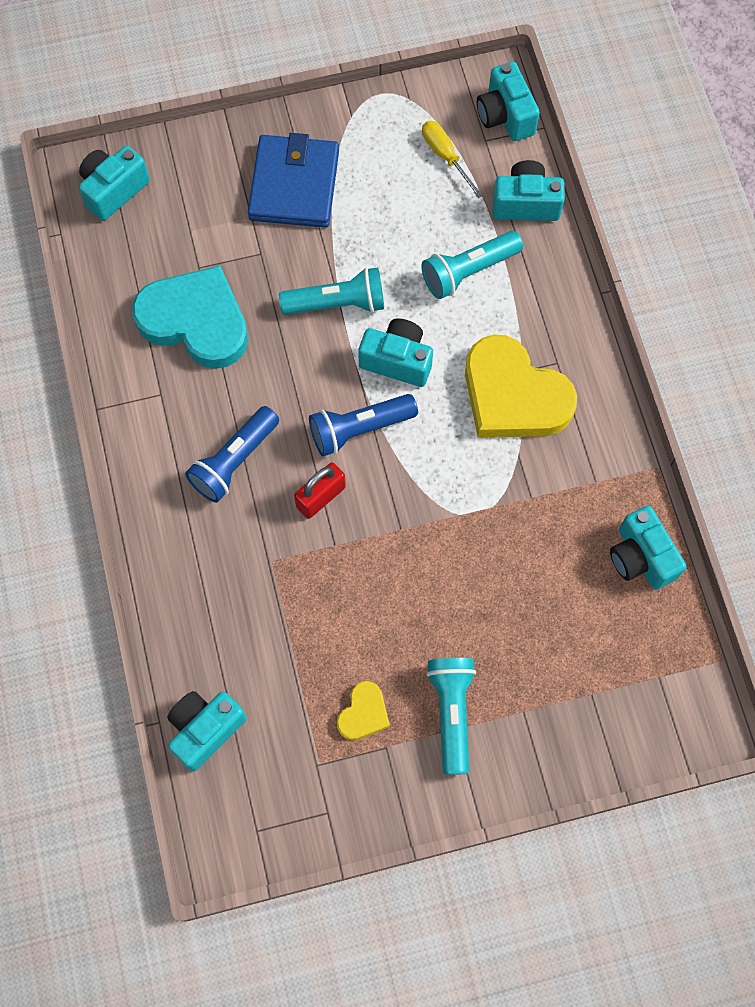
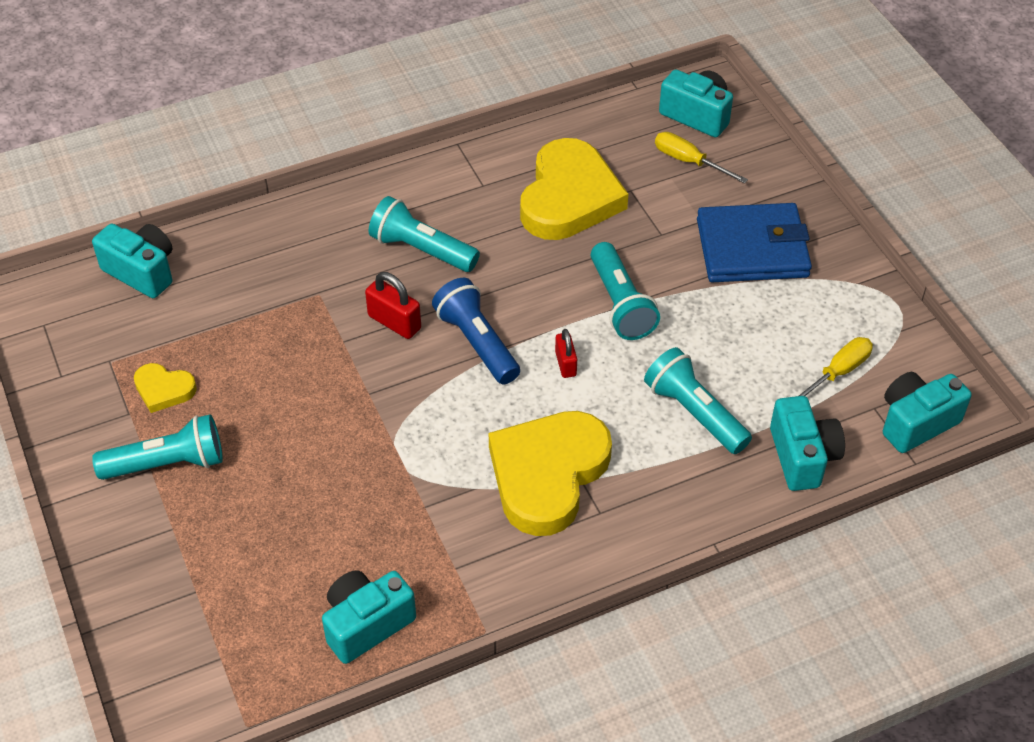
camera: 80 degrees right, 20 degrees down
(174, 211) = (689, 161): none -> yellow screwdriver
(195, 321) = (569, 197): turquoise heart -> yellow heart
(234, 461) = (421, 250): blue flashlight -> turquoise flashlight
(397, 360) = (565, 364): turquoise camera -> red padlock

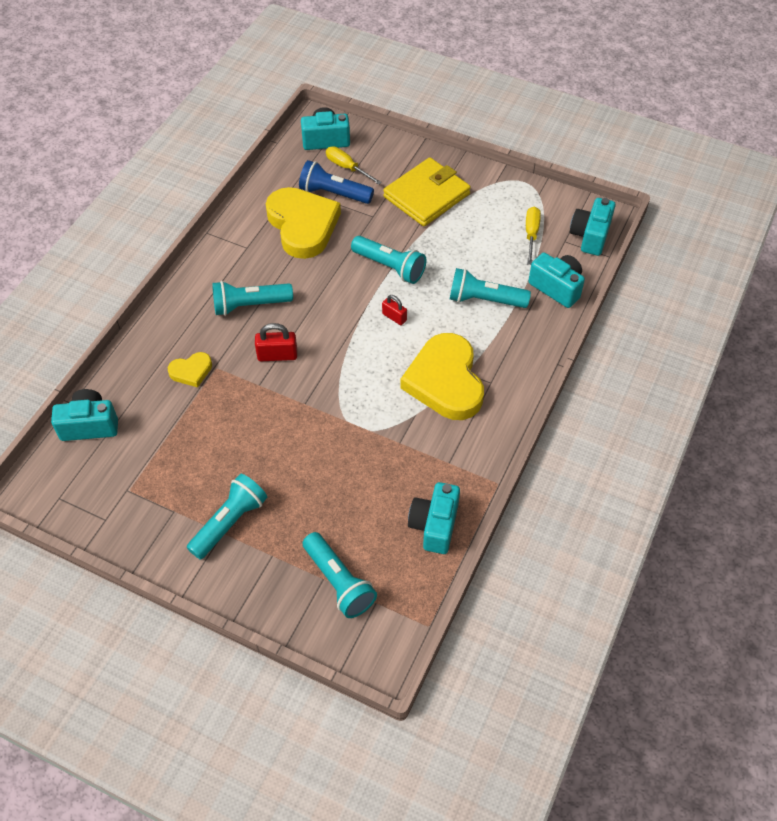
camera: 40 degrees left, 5 degrees up
(164, 389) = (181, 483): yellow heart -> yellow heart (191, 371)
(207, 607) = (339, 582): none -> turquoise flashlight
(477, 343) = (335, 337): blue flashlight -> blue flashlight (334, 194)
(689, 161) = (347, 168): yellow screwdriver -> yellow screwdriver turned 45 degrees clockwise
(752, 248) = (427, 195): blue wallet -> yellow wallet

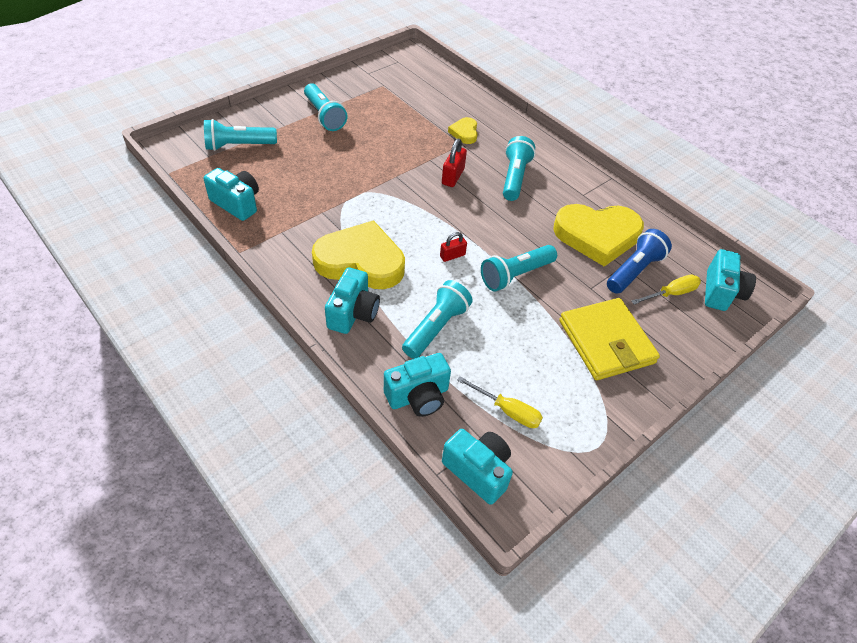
camera: 110 degrees right, 5 degrees down
(90, 425) = (446, 82): turquoise camera -> turquoise camera (353, 313)

